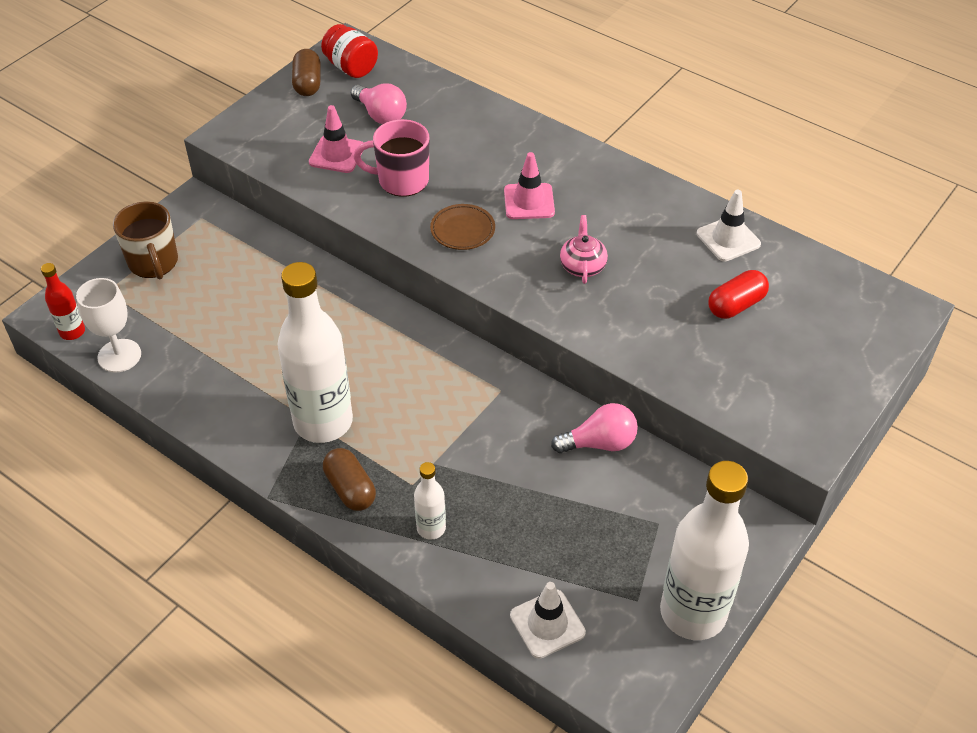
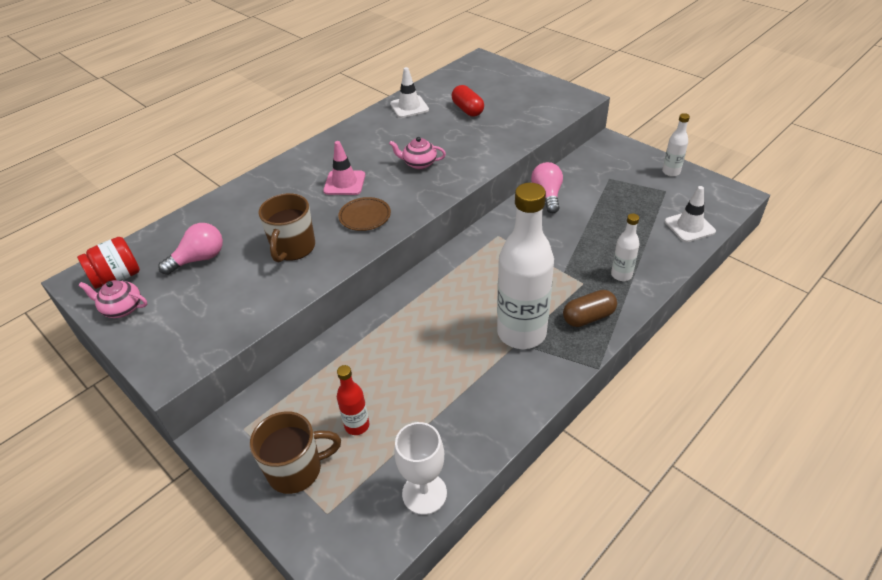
camera: 80 degrees left, 5 degrees down
(72, 332) = (381, 545): red bottle -> red bottle (357, 425)
(307, 83) = (122, 308): brown capsule -> pink teapot
(337, 154) = (240, 288): pink traffic cone -> none
(401, 180) = (293, 248): pink mug -> brown mug
(693, 613) = (671, 172): white bottle -> white bottle, size x0.46

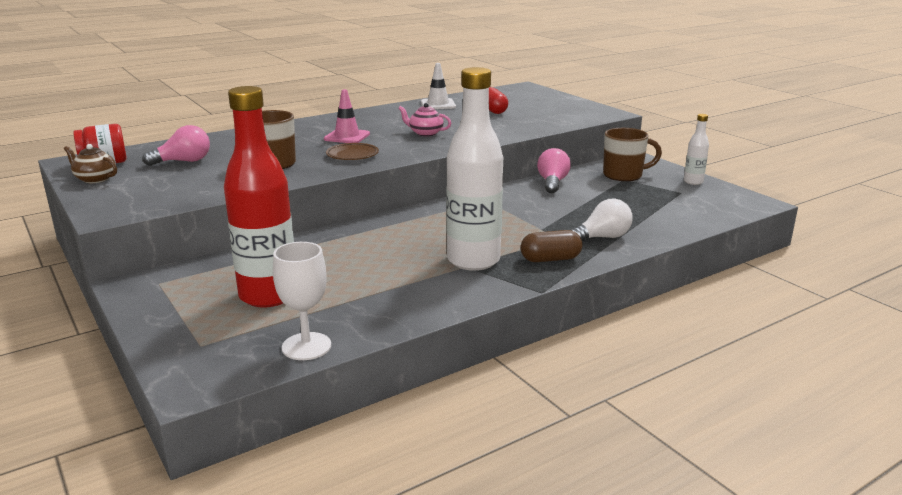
camera: 10 degrees right, 20 degrees down
(122, 308) = (95, 179): pink teapot -> brown teapot
(296, 469) = (190, 314): brown mug -> brown mug (624, 175)
(357, 425) = (268, 295): red bottle -> red bottle, size x2.18
(621, 275) = (602, 237): white bottle -> white light bulb
(689, 226) = (694, 216): white traffic cone -> none

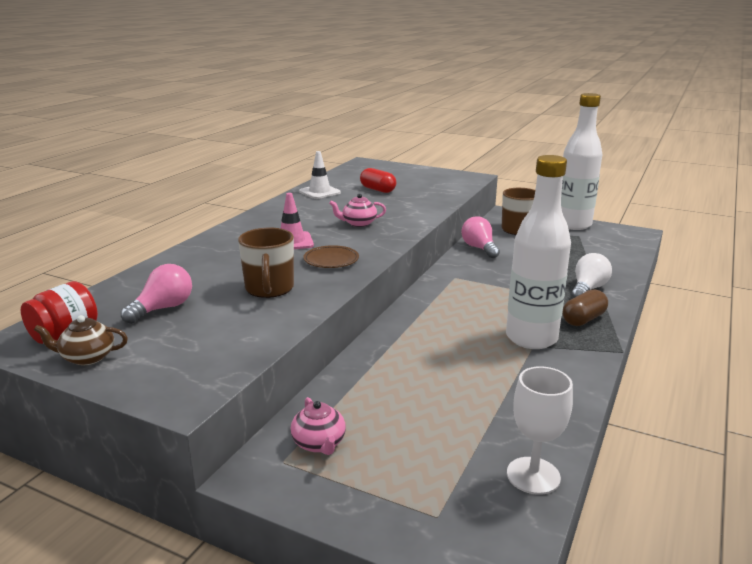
camera: 30 degrees left, 0 degrees up
(196, 280) = (319, 443): none -> pink teapot
(268, 295) = (416, 434): red bottle -> none
(693, 182) = (573, 225): white bottle -> white bottle, size x2.18

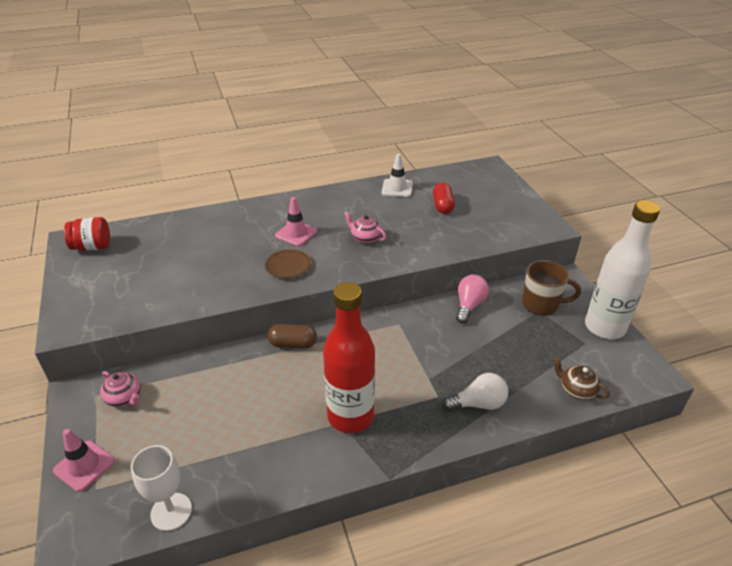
camera: 45 degrees right, 15 degrees up
(87, 357) = (76, 270): brown teapot -> brown teapot (576, 390)
(163, 308) = (151, 254): pink light bulb -> none
(269, 289) = (218, 271): brown mug -> none
(319, 443) = (124, 398): pink teapot -> pink teapot turned 75 degrees counterclockwise
(387, 512) = (84, 466): none -> pink traffic cone
(531, 338) = (350, 416): white bottle -> red bottle
(583, 319) = (418, 429): brown capsule -> brown capsule (293, 344)

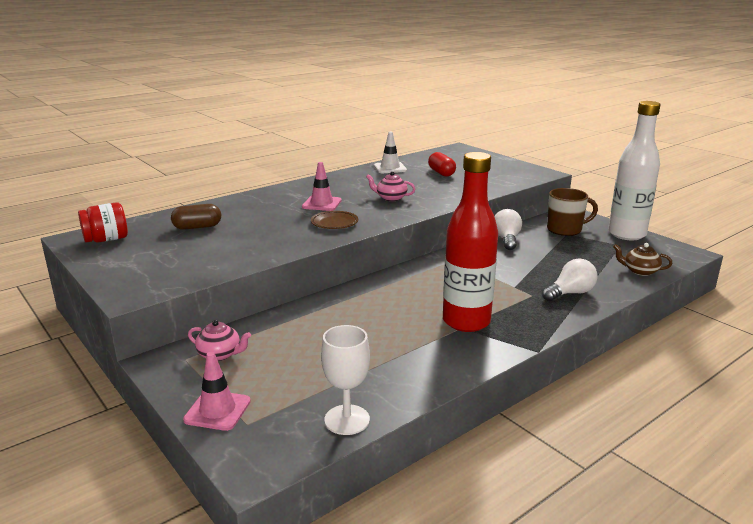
camera: 20 degrees left, 15 degrees down
(293, 344) = (367, 288): brown capsule -> brown capsule (197, 227)
(469, 305) = (506, 239): pink light bulb -> white light bulb

